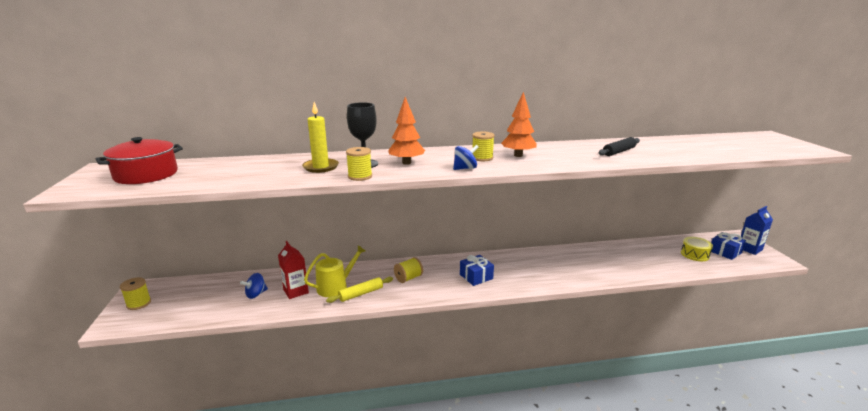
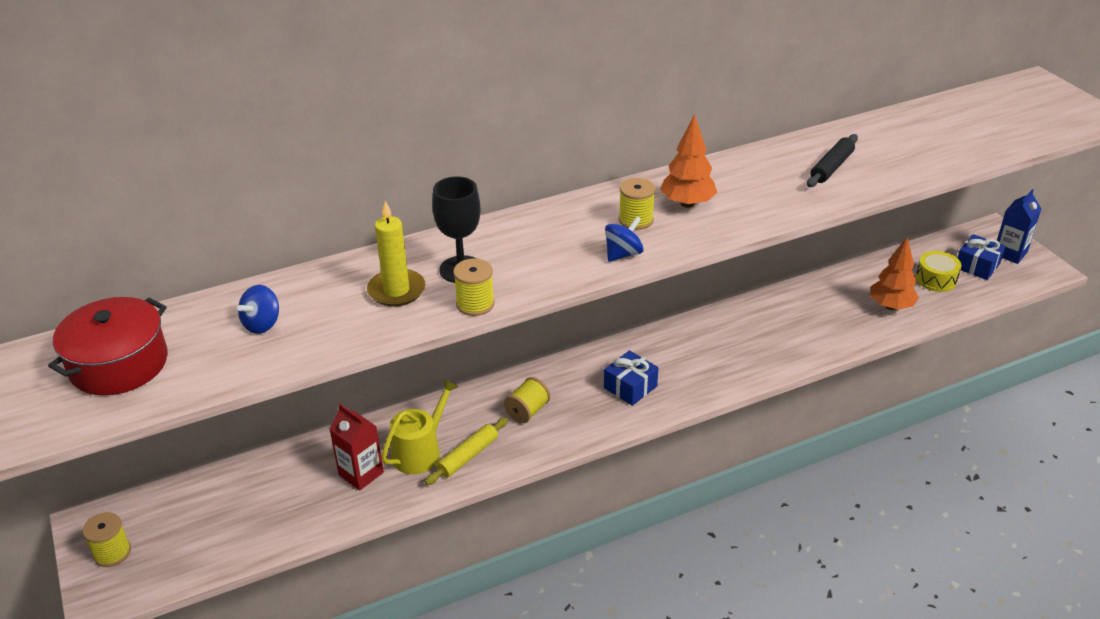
camera: 15 degrees left, 15 degrees up
(256, 294) = (299, 493): blue spinning top -> blue spinning top (262, 324)
(406, 163) = (526, 254): orange tree -> orange tree (891, 306)

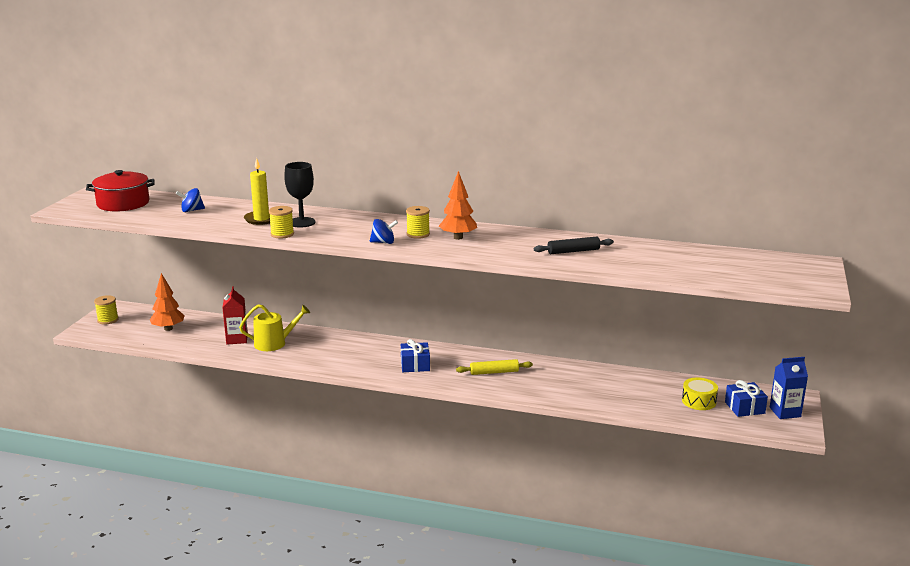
camera: 40 degrees right, 15 degrees down
(468, 456) = (291, 354): yellow rolling pin -> yellow rolling pin (494, 372)
(527, 411) = (347, 351): yellow spool -> none
(891, 306) = (639, 399): orange tree -> orange tree (168, 328)

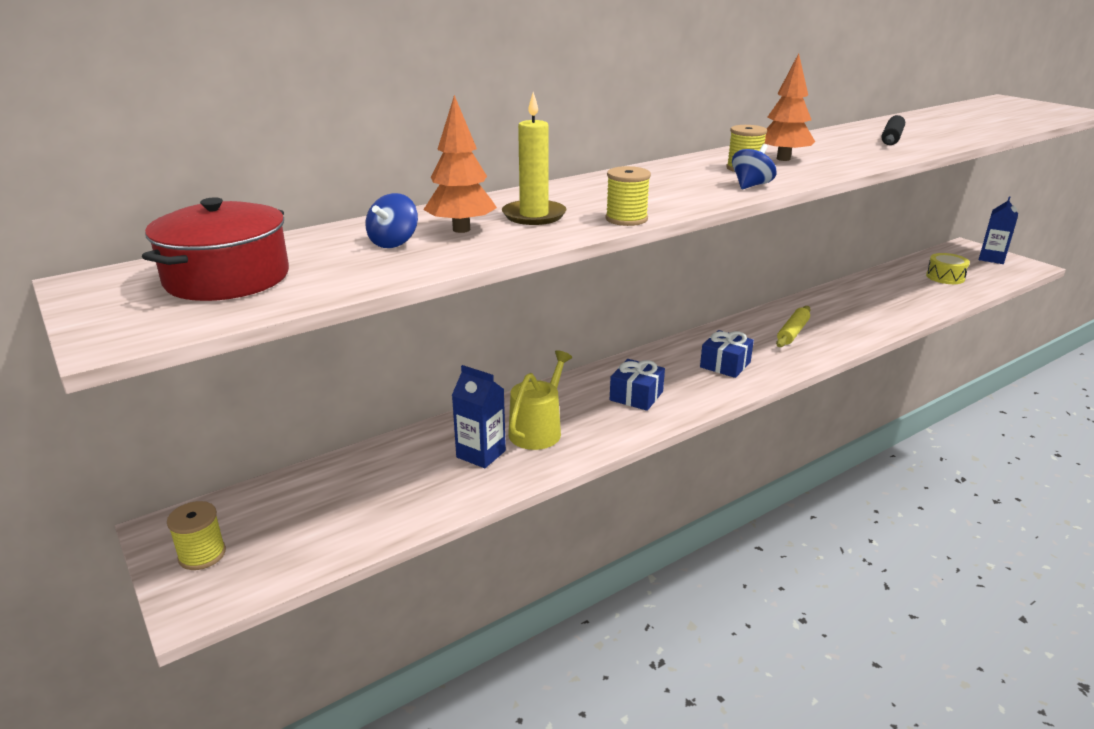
camera: 50 degrees left, 5 degrees up
(168, 328) = (346, 502): orange tree -> orange tree (461, 229)
(237, 339) = (481, 454): red carton -> blue carton
(301, 222) = (594, 201): black goblet -> none
(744, 408) = (972, 267): blue gift -> blue gift (636, 396)

